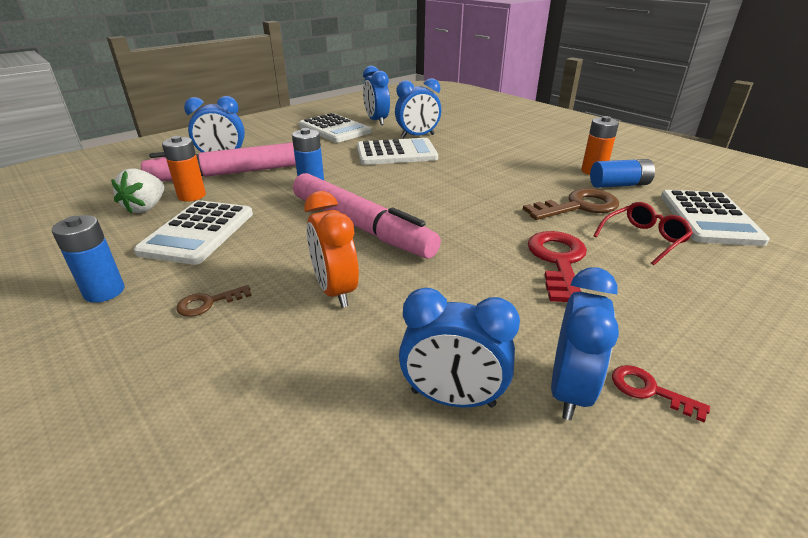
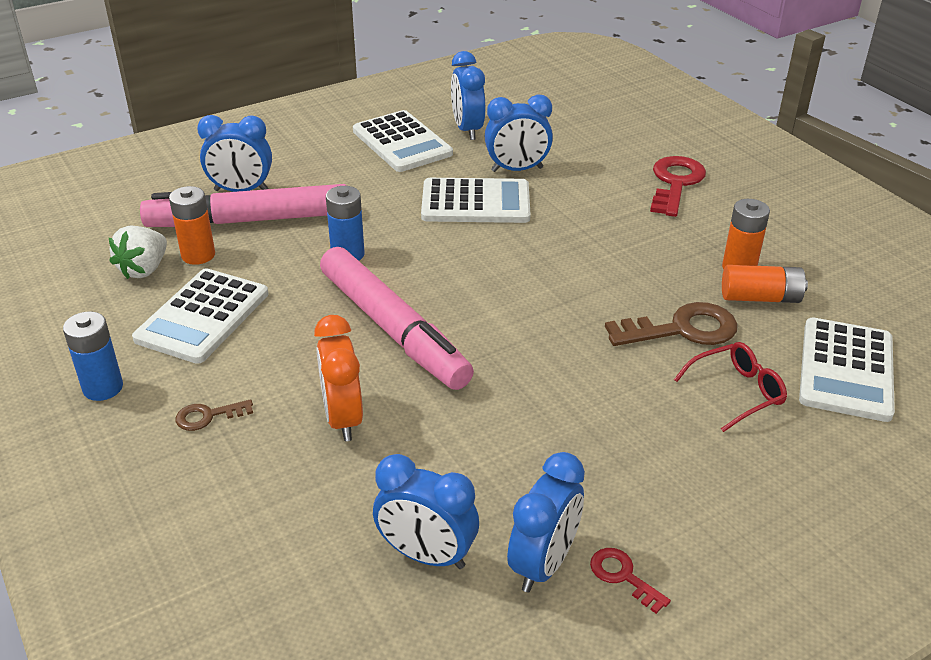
camera: 10 degrees right, 5 degrees up
(558, 261) = (610, 411): red key -> red key (675, 183)
(619, 185) = (760, 297): blue battery -> orange battery

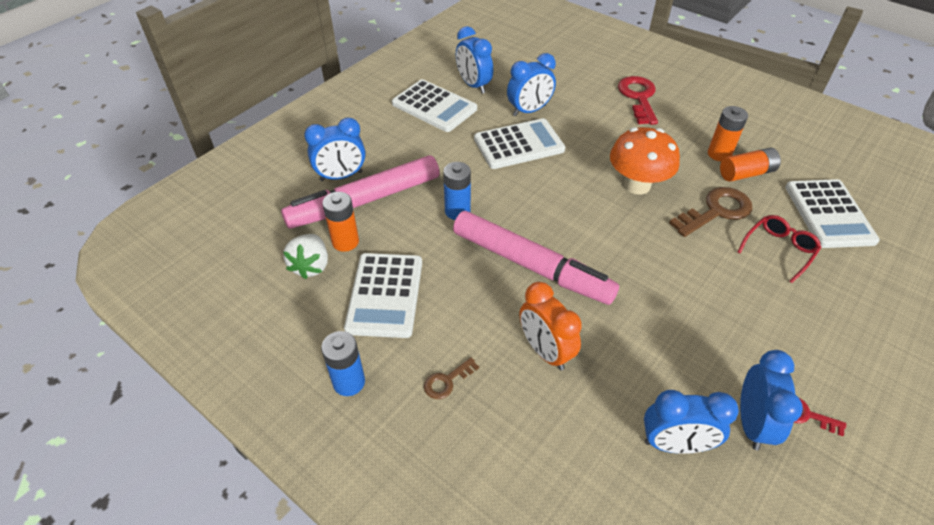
camera: 20 degrees left, 10 degrees up
(596, 277) = (637, 185): none -> orange mushroom

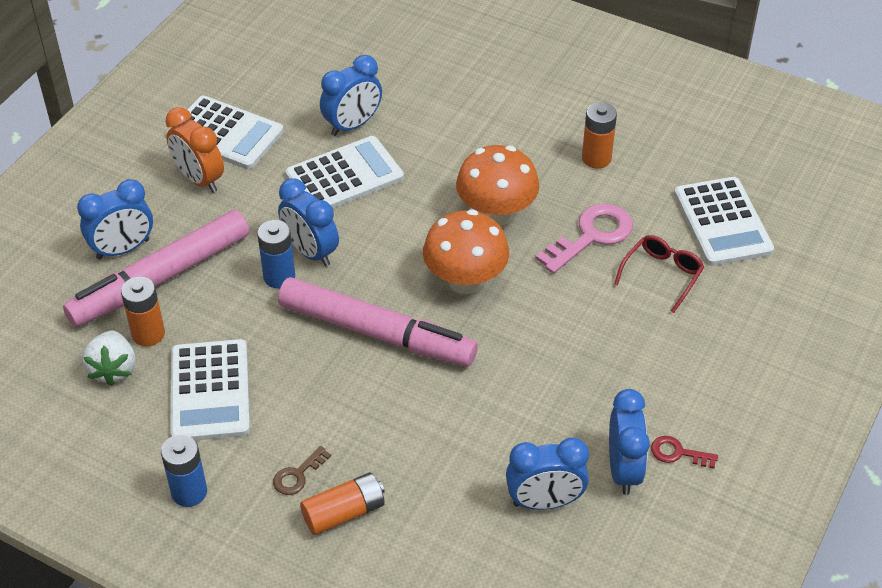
camera: 10 degrees left, 0 degrees up
(473, 85) = (273, 95): blue clock -> blue clock (310, 252)
(545, 351) = (402, 428): orange clock -> orange clock (199, 179)
(609, 233) = (465, 281): none -> orange mushroom
(638, 97) = (494, 88): red key -> none
(716, 211) = (591, 235): brown key -> pink key
(746, 173) = (628, 181): orange battery -> orange battery (344, 512)

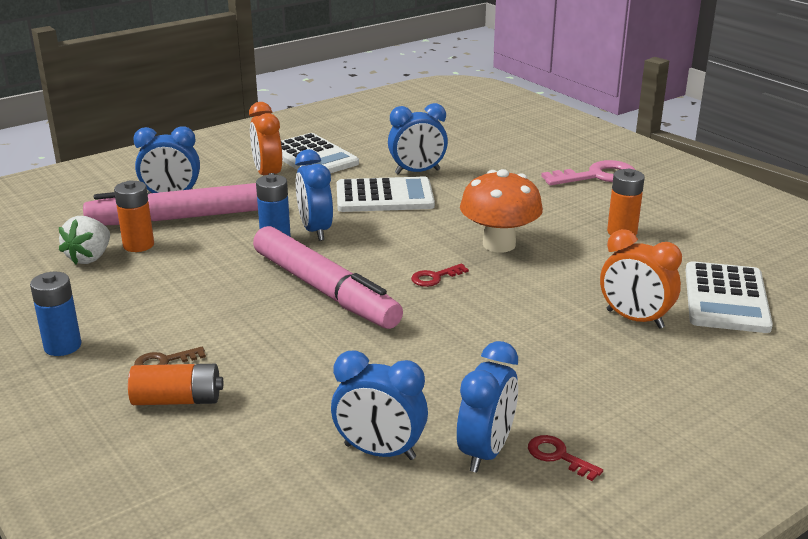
camera: 25 degrees right, 20 degrees down
(210, 391) = (149, 289): white calculator -> none
(465, 281) = (435, 277): orange mushroom -> red key
(591, 235) = (580, 277): pink key -> pink key (597, 176)
(661, 275) = (634, 319): red glasses -> orange clock

